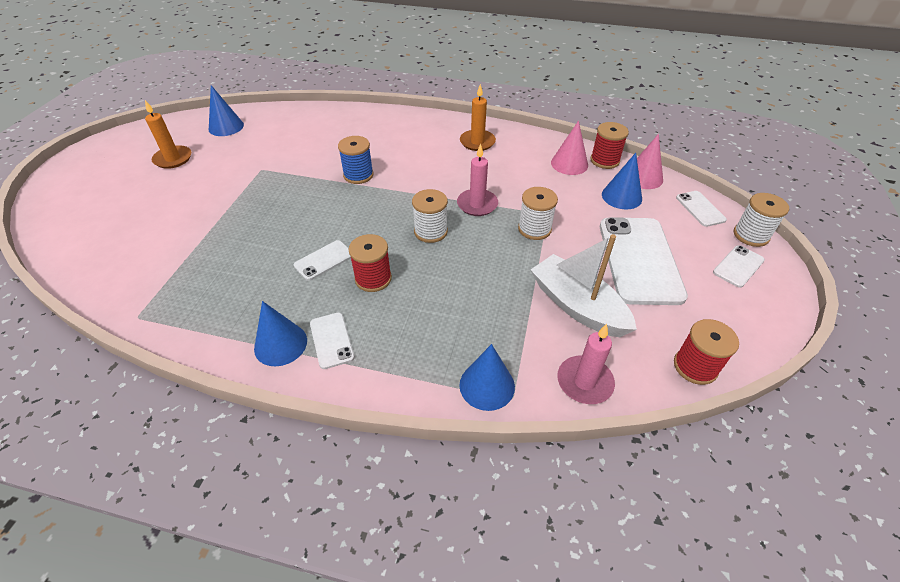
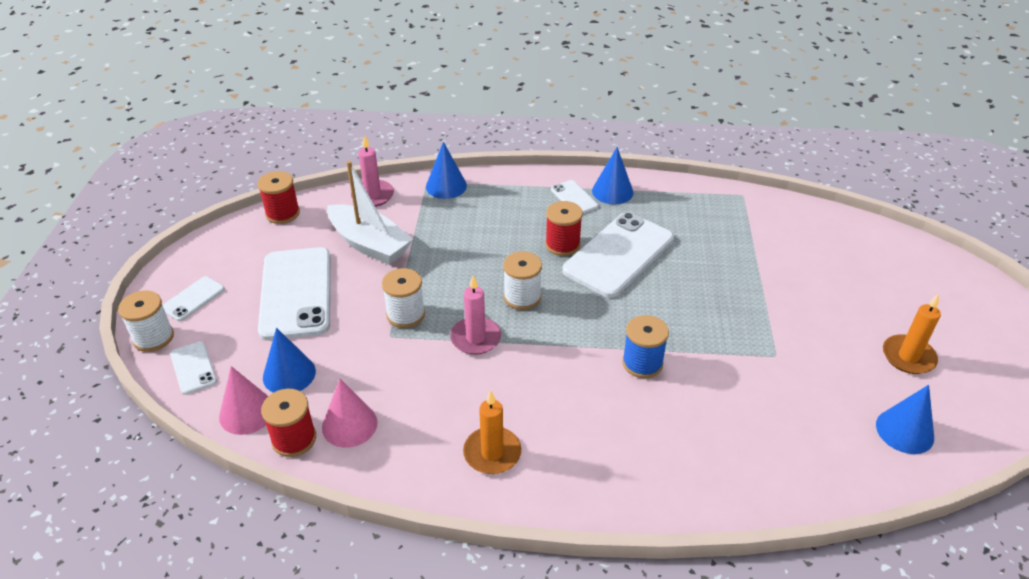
camera: 170 degrees right, 5 degrees down
(324, 260) = (619, 255): white phone -> white phone, size x2.13

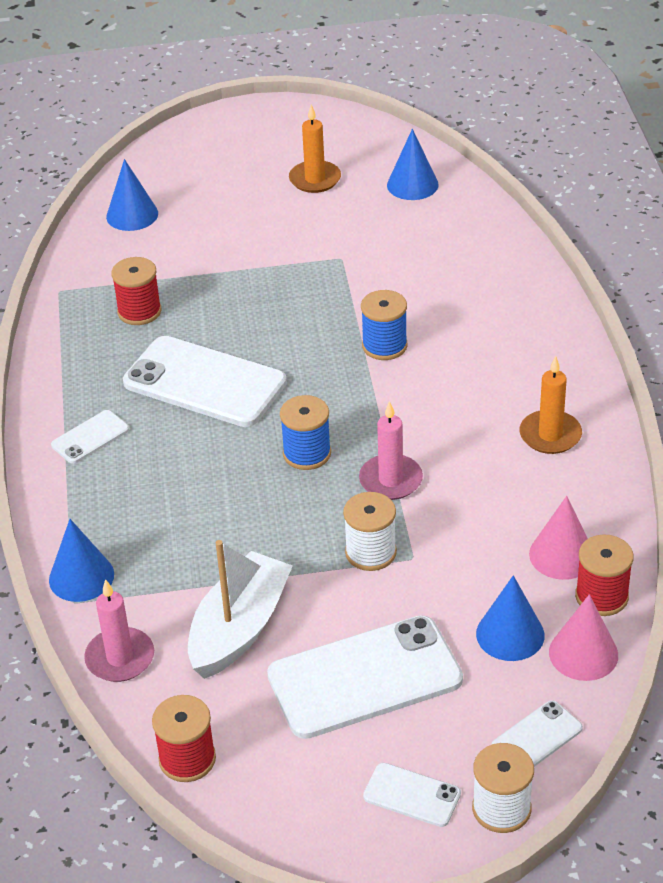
camera: 100 degrees left, 0 degrees up
(522, 297) = (307, 453): white spool -> blue spool
(562, 244) = (195, 434): red spool -> red spool (139, 311)
(612, 191) = (69, 403): blue cone -> blue cone (132, 215)

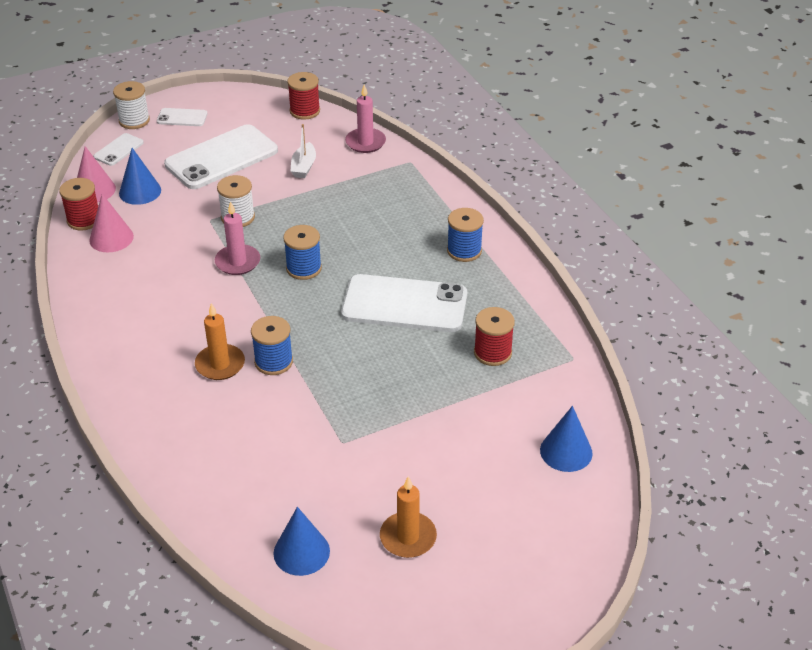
camera: 160 degrees right, 0 degrees up
(81, 577) = (413, 174): blue cone -> none
(90, 437) = (464, 251): white phone -> blue spool
(239, 628) = (304, 167): white boat -> white boat, size x0.54
(550, 435) = (126, 314): orange candle -> orange candle (220, 364)

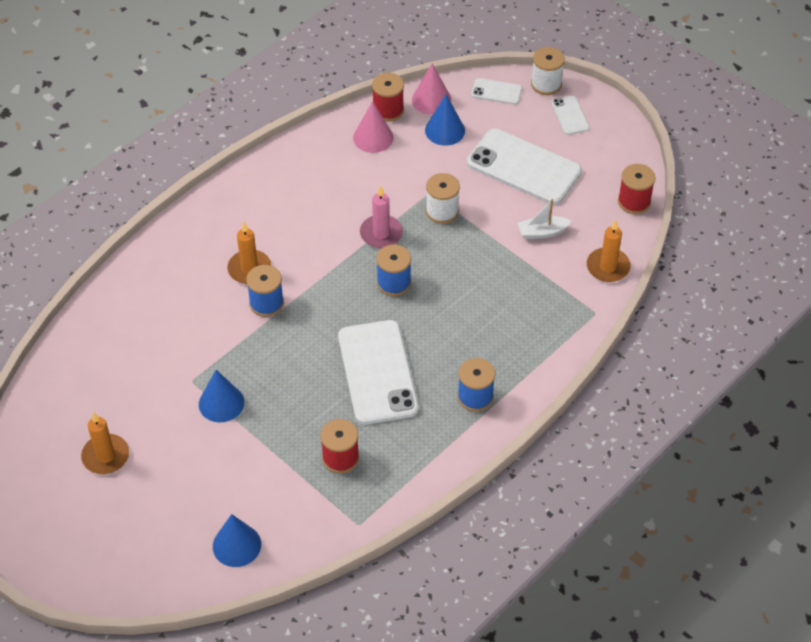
camera: 70 degrees right, 10 degrees up
(301, 552) = (71, 391): blue cone -> blue cone (221, 403)
(365, 142) = (608, 267): pink candle -> orange candle

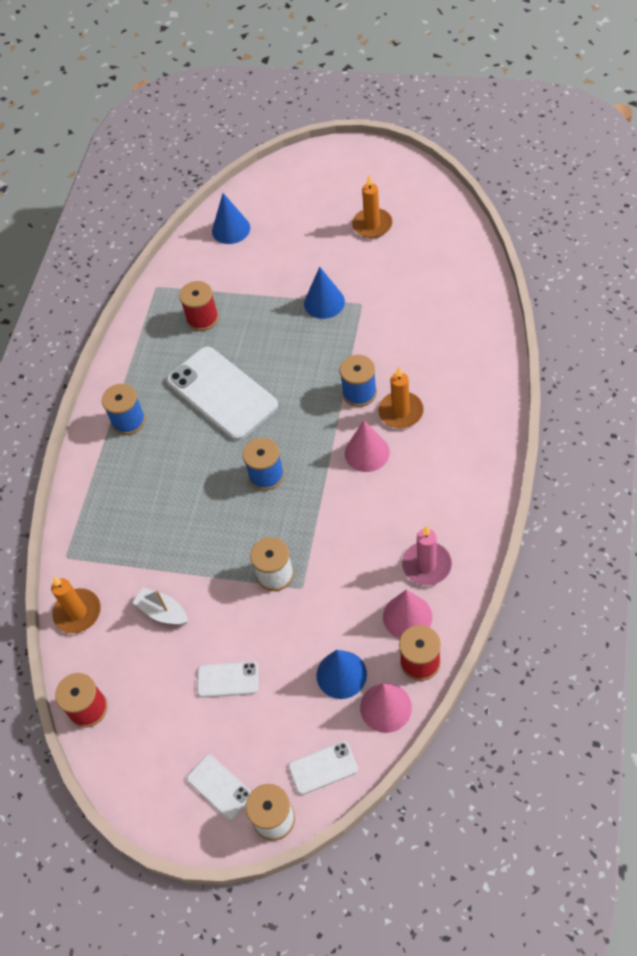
camera: 155 degrees right, 5 degrees up
(303, 254) = (367, 452): none -> pink cone
(381, 233) = (314, 515): pink candle -> pink candle (426, 565)
(523, 167) = (228, 680): white phone -> white phone, size x0.47
(542, 232) = (162, 612): white boat -> white boat turned 105 degrees counterclockwise

